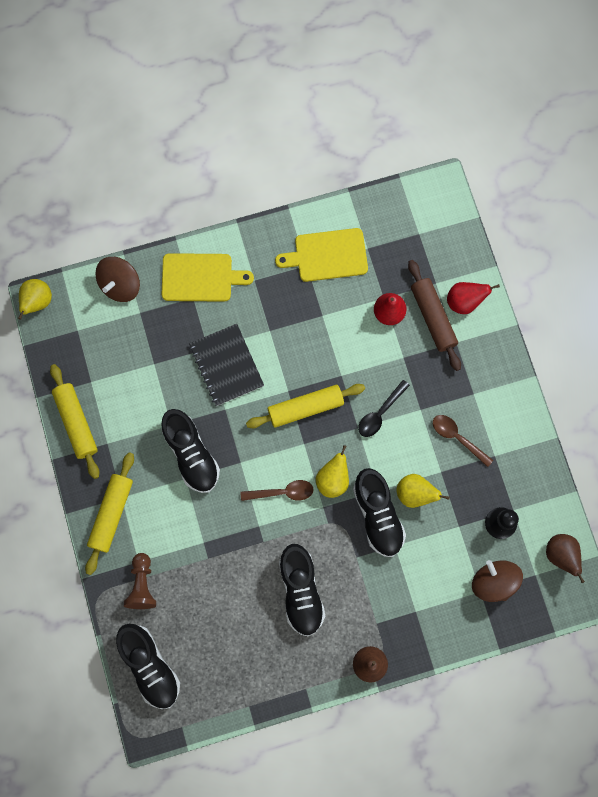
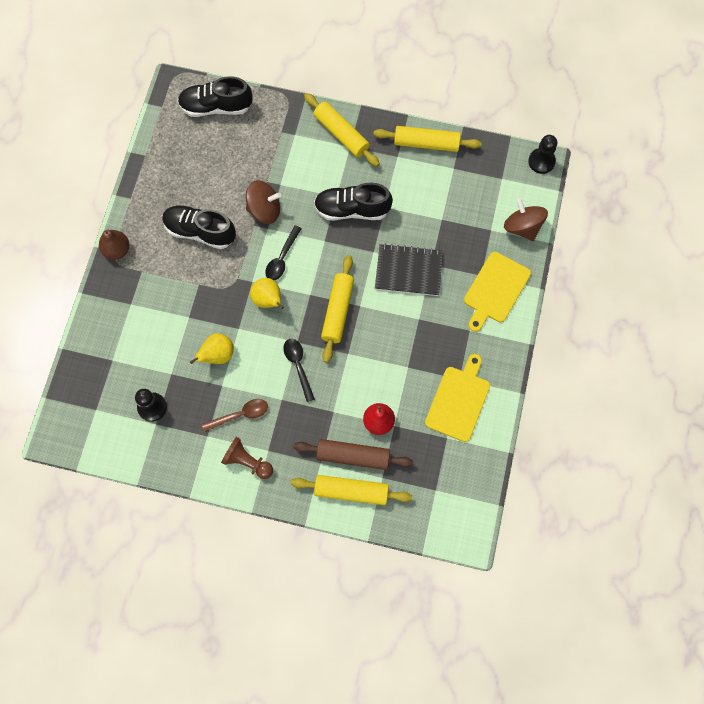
camera: 120 degrees right, 5 degrees down
(37, 302) = (541, 161): yellow pear -> black pawn
(142, 585) = (276, 129): brown pawn -> brown pawn (247, 462)
(282, 492) = (282, 258): brown spoon -> black spoon
(377, 515) = (219, 317): black shoe -> none
(464, 302) = (351, 491): red pear -> yellow rolling pin
(493, 582) = (112, 374): brown spinning top -> brown spinning top (264, 210)
(560, 555) = (97, 439): brown pear -> none

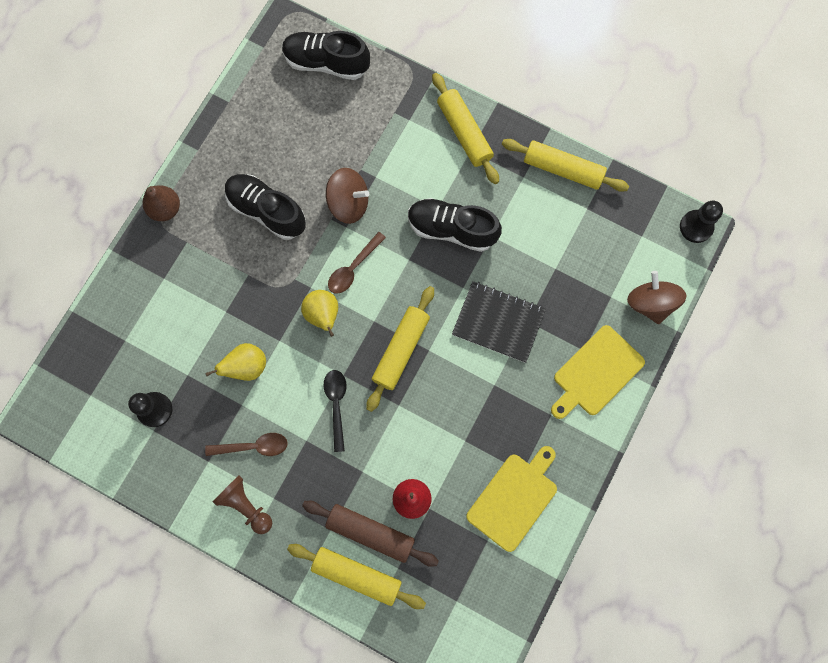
camera: 15 degrees right, 5 degrees up
(282, 258) = (353, 268): black spoon -> brown spoon

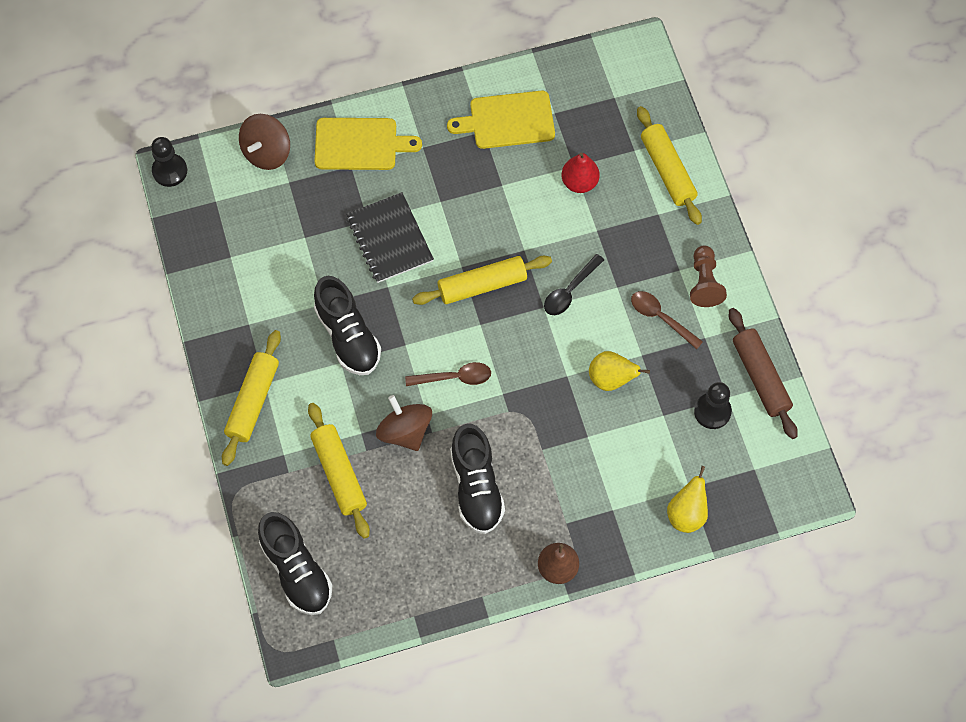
camera: 135 degrees left, 10 degrees down
(323, 315) = (514, 363): yellow pear -> yellow pear (686, 514)
(370, 532) = (631, 187): brown rolling pin -> brown rolling pin (760, 377)
(563, 169) = (213, 301): yellow rolling pin -> yellow rolling pin (339, 473)

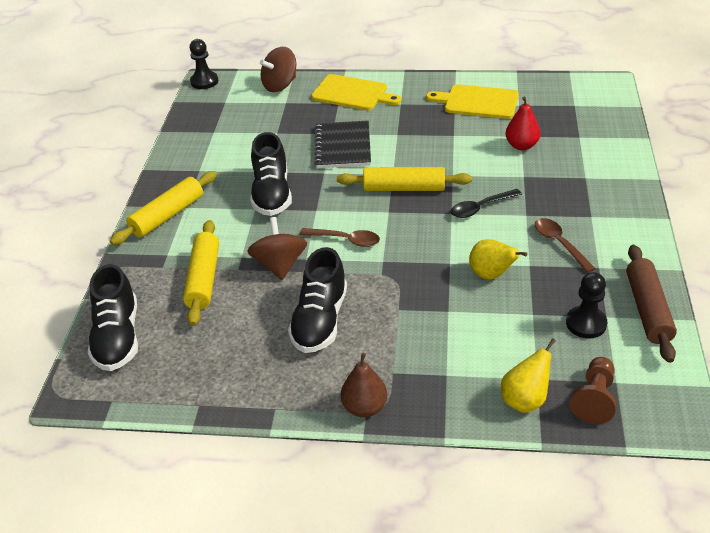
camera: 25 degrees right, 25 degrees down
(667, 170) = (605, 153): yellow rolling pin -> none
(704, 282) = (613, 229): brown pawn -> brown pawn (594, 399)

